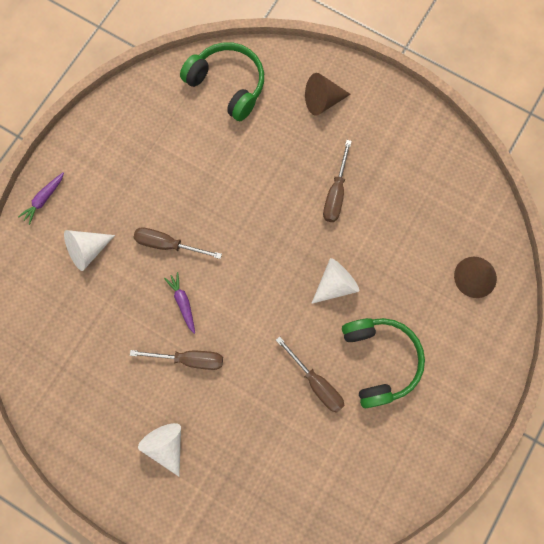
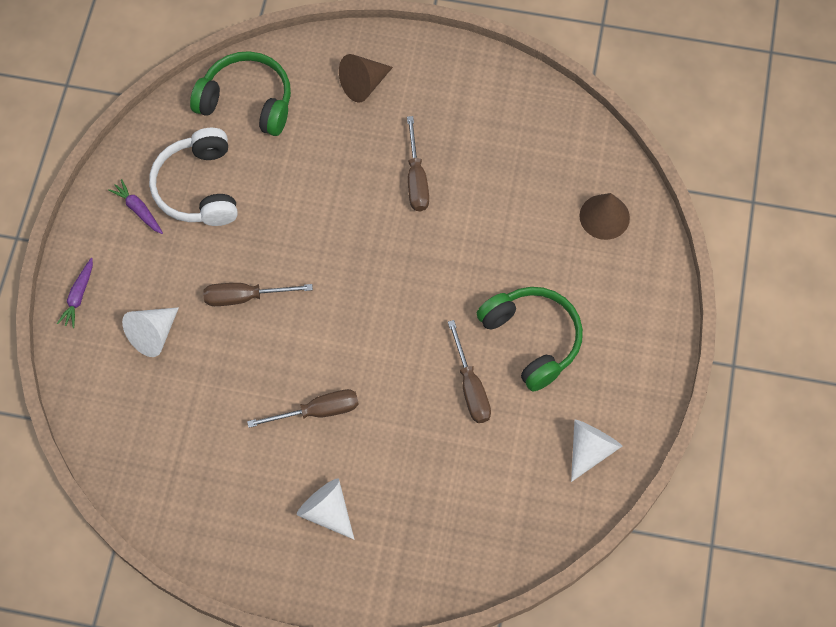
camera: 20 degrees left, 10 degrees down
(165, 142) = (198, 187): none -> white headphones
(183, 302) = (286, 354): purple carrot -> purple carrot (138, 210)
(316, 382) = (470, 387): brown screwdriver -> brown screwdriver turned 45 degrees clockwise
(335, 284) = (452, 276): white cone -> white cone (590, 449)

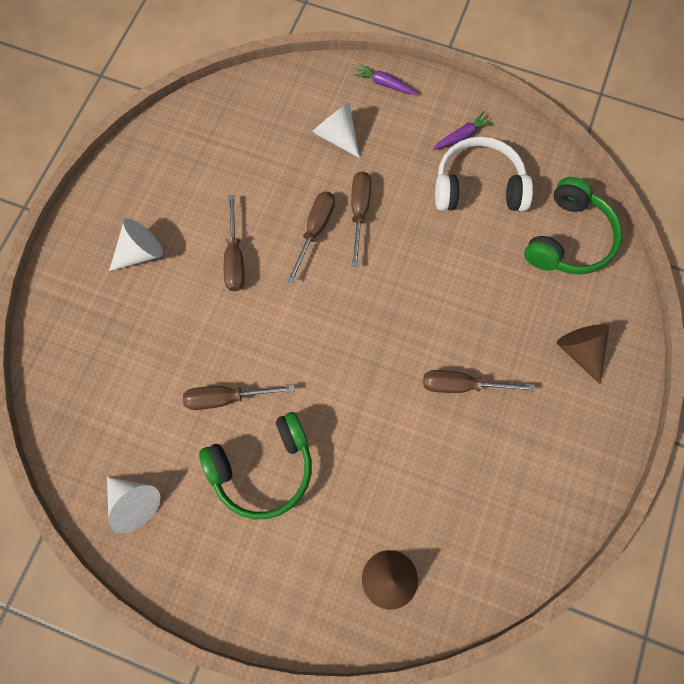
camera: 100 degrees right, 5 degrees up
(273, 337) = (315, 230): none -> brown screwdriver

